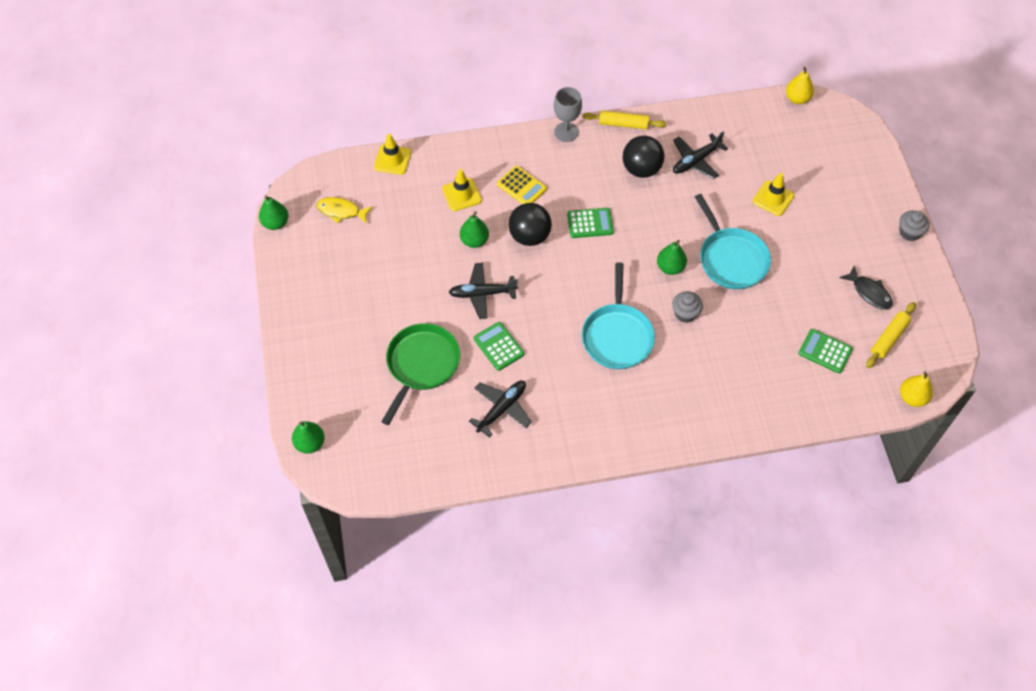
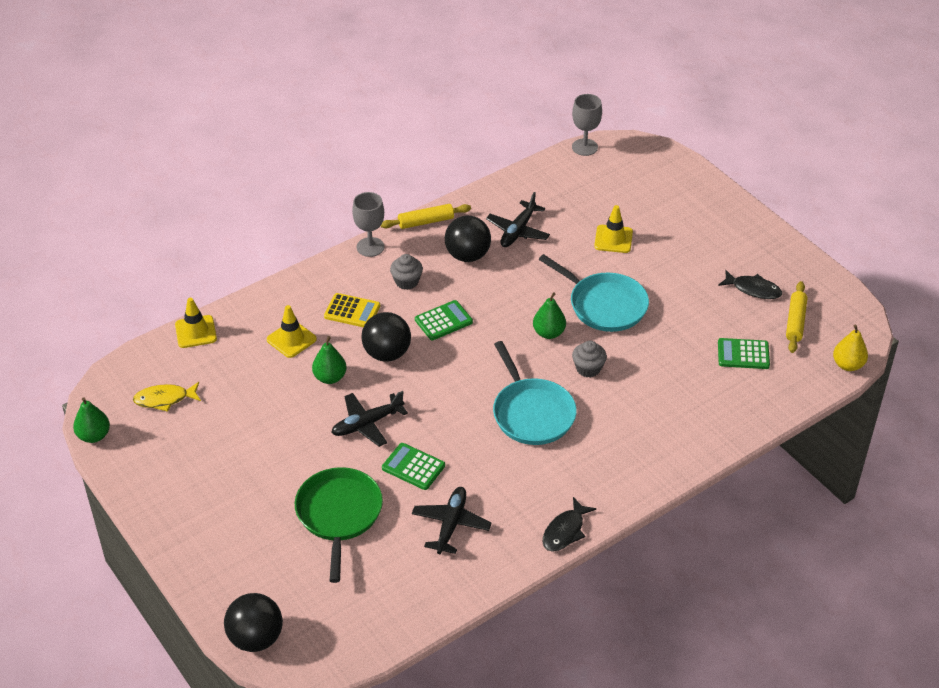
camera: 25 degrees left, 15 degrees down
(310, 443) = (256, 638): green pear -> black ball
(588, 452) = (565, 531): none -> black fish
(797, 98) = (584, 147): yellow pear -> grey goblet
(909, 232) = (758, 226): grey cupcake -> grey cupcake (407, 281)

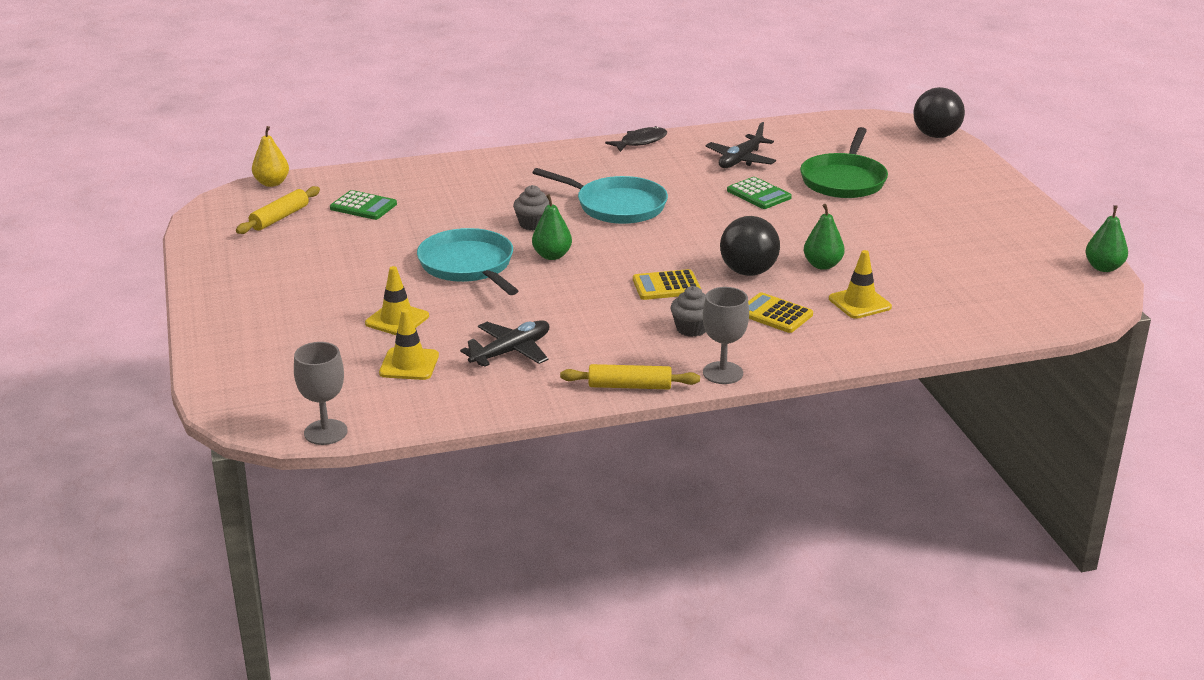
camera: 160 degrees left, 15 degrees down
(164, 399) = (1021, 281): yellow fish -> none
(195, 332) = (982, 331): yellow traffic cone -> yellow traffic cone (409, 364)
(367, 424) = (794, 227): black plane -> none
(443, 321) = (666, 286): green calculator -> yellow calculator
(467, 255) = (596, 339): black ball -> none
(532, 413) = (617, 206): turquoise pan -> turquoise pan turned 120 degrees clockwise
(753, 289) = (289, 248): black fish -> none

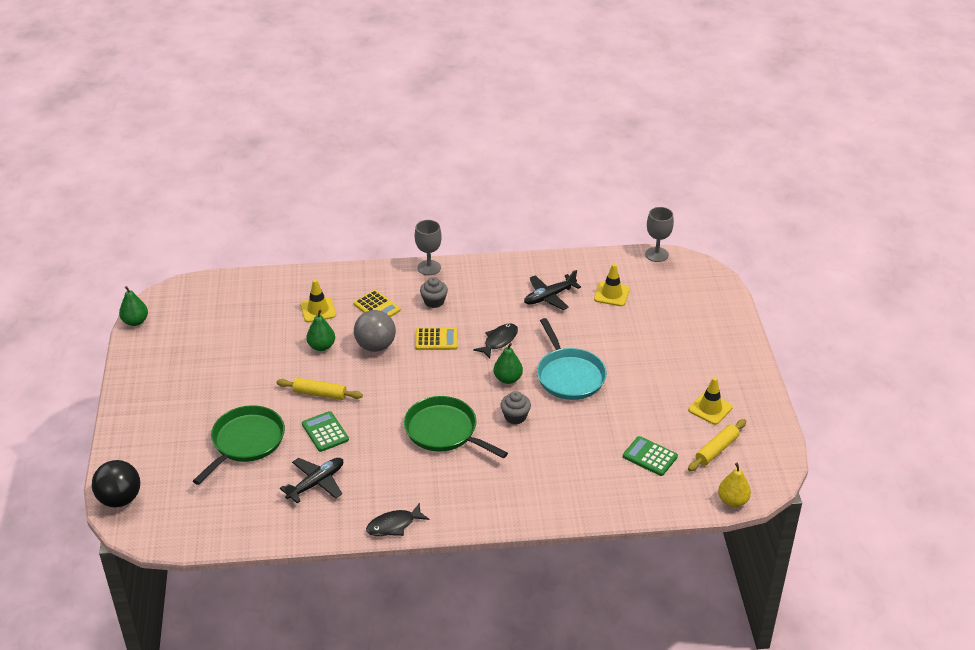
camera: 170 degrees left, 10 degrees up
(397, 320) = (619, 330): yellow traffic cone -> yellow traffic cone (710, 408)
(575, 292) = (499, 341): none -> black fish
(617, 206) = (444, 431): turquoise pan -> green pan
(629, 386) = (485, 265): yellow rolling pin -> yellow rolling pin (320, 394)
(748, 272) = (375, 346): black ball -> grey ball

